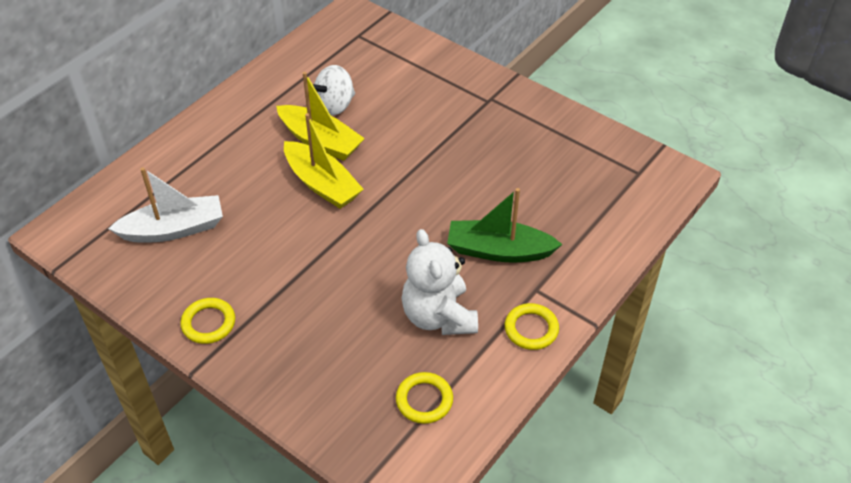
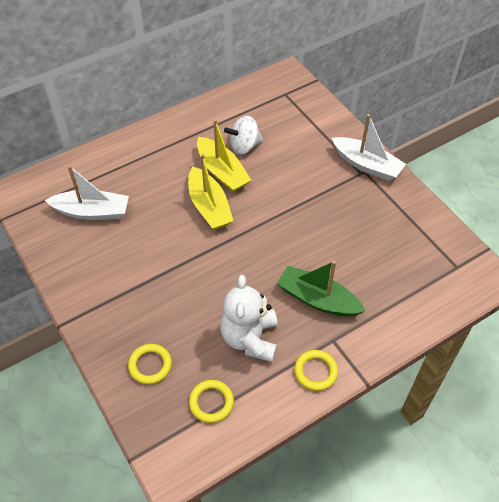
camera: 20 degrees right, 5 degrees up
(208, 323) = (86, 291): yellow ring -> yellow ring (150, 365)
(490, 91) = (367, 165): none -> white boat

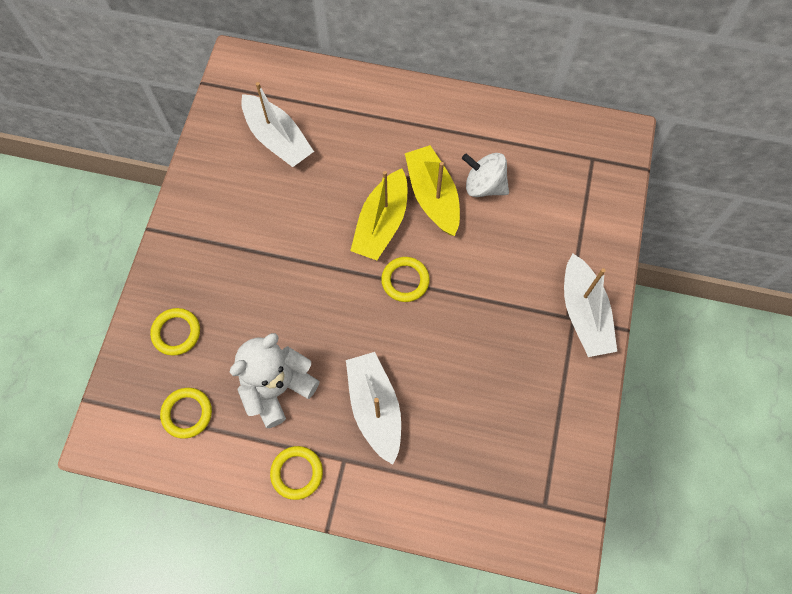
camera: 45 degrees right, 15 degrees up
(222, 172) = (432, 196): yellow boat -> yellow boat turned 150 degrees clockwise
(257, 224) = (405, 280): none -> yellow ring
(317, 299) = (375, 408): green boat -> white boat

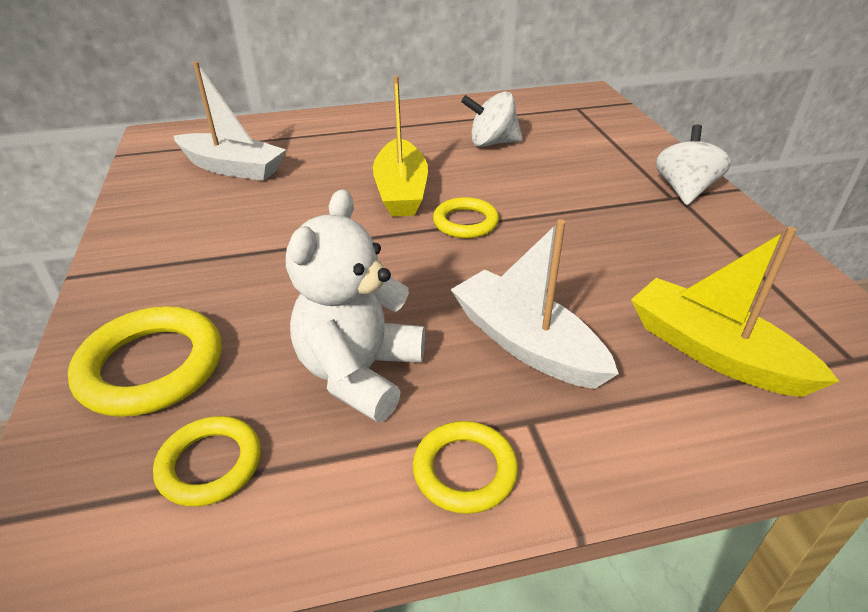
camera: 25 degrees left, 30 degrees down
(176, 333) = (151, 367): yellow ring -> yellow ring, size x1.62
(432, 196) = (444, 161): yellow boat -> yellow boat (713, 352)
(584, 313) = (684, 190): white boat -> white spinning top

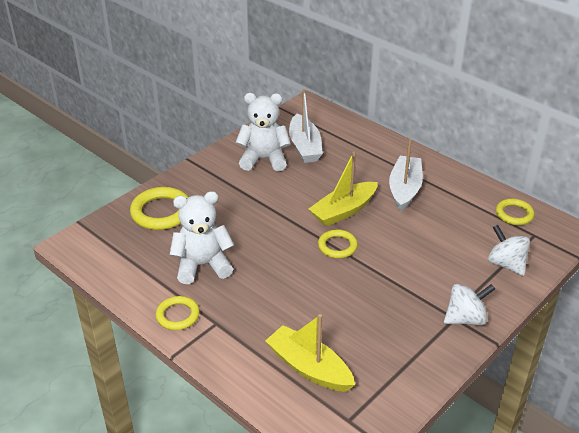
camera: 55 degrees right, 0 degrees up
(202, 207) = (264, 159): none -> white teddy bear
(210, 464) = (133, 254): yellow ring -> yellow ring (514, 214)
(492, 143) = (435, 219): white spinning top -> white spinning top (506, 264)
(526, 343) = (261, 304): white boat -> white boat (404, 189)
(713, 352) = (309, 368): yellow boat -> yellow boat turned 60 degrees counterclockwise

